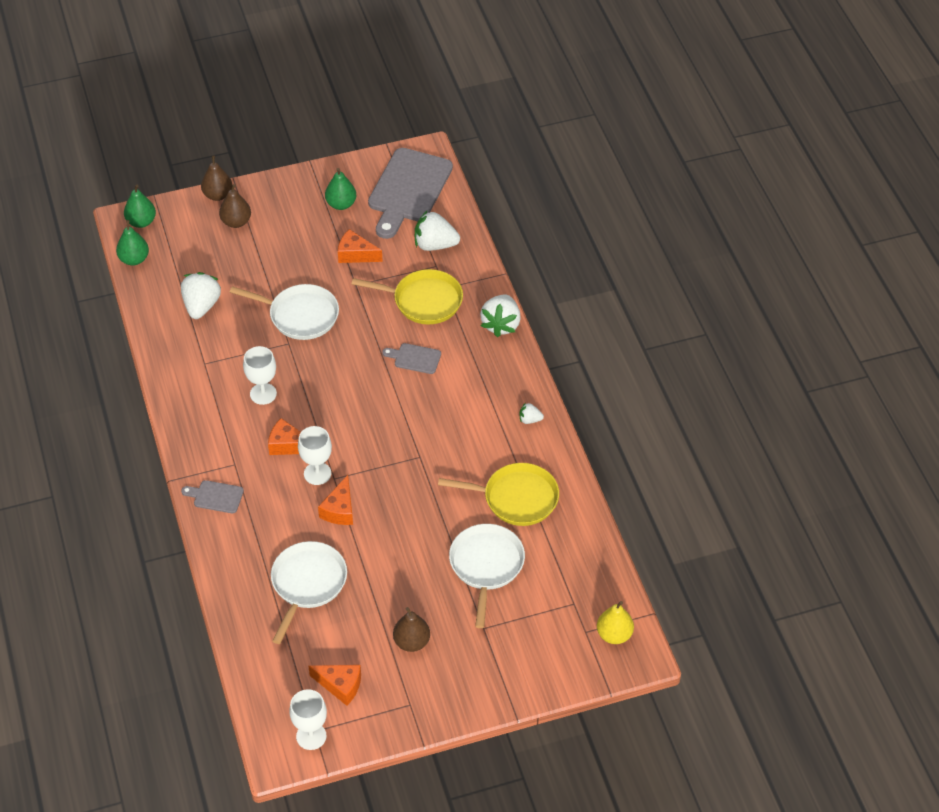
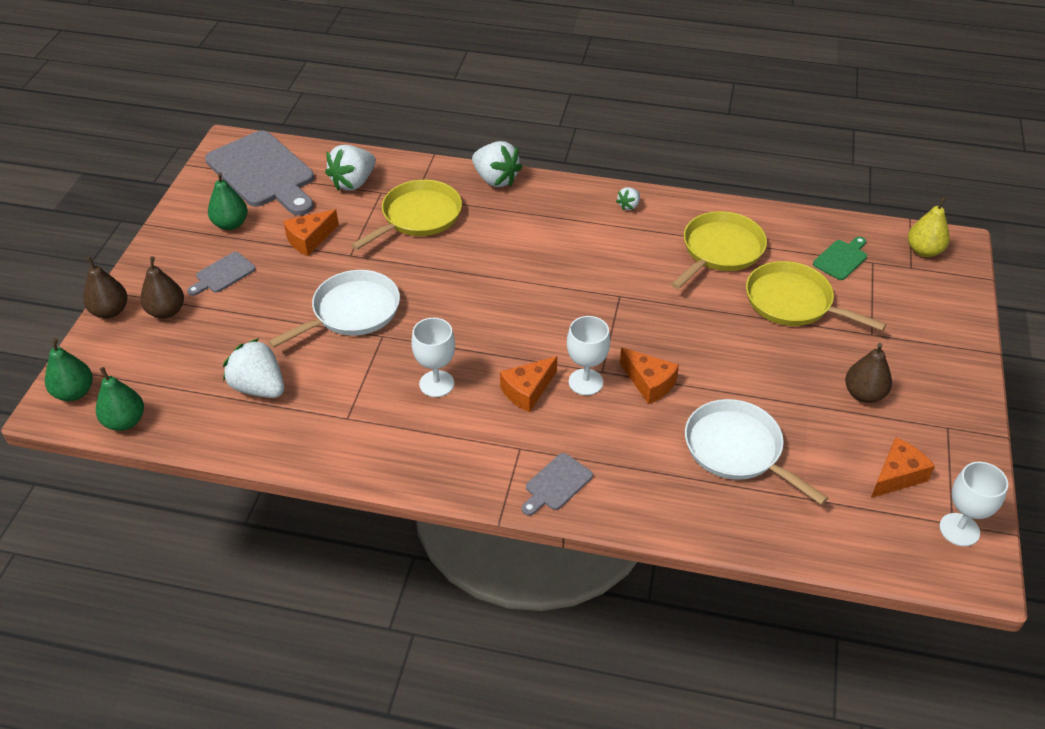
camera: 60 degrees left, 5 degrees down
(415, 358) = (487, 251): grey cutting board -> grey cutting board (223, 274)
(486, 565) = (792, 302): white pan -> yellow pan
(563, 581) = (841, 259): none -> green cutting board

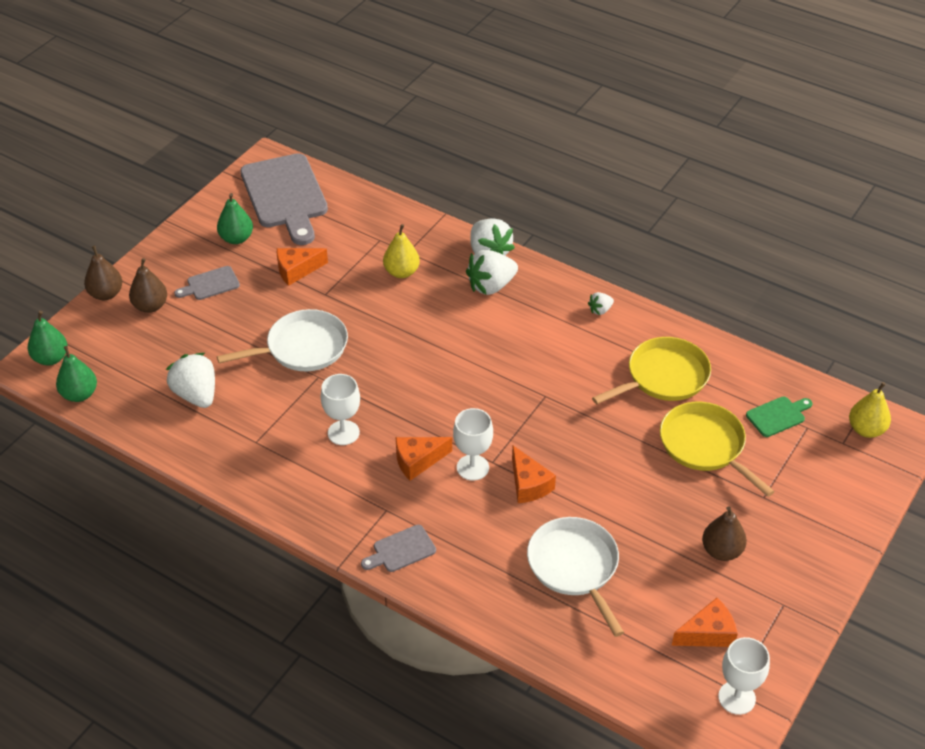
camera: 20 degrees right, 0 degrees up
(353, 182) = (359, 224): white strawberry -> white strawberry (491, 286)
(418, 216) = (401, 272): yellow pan -> yellow pear

